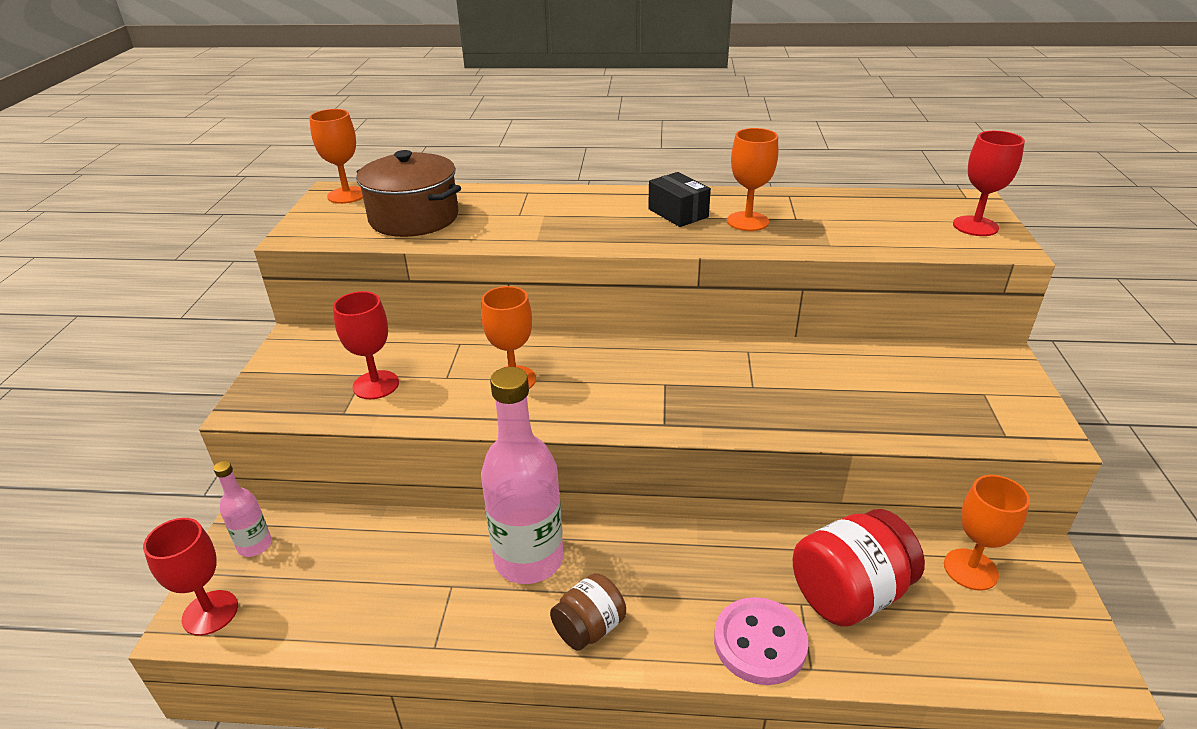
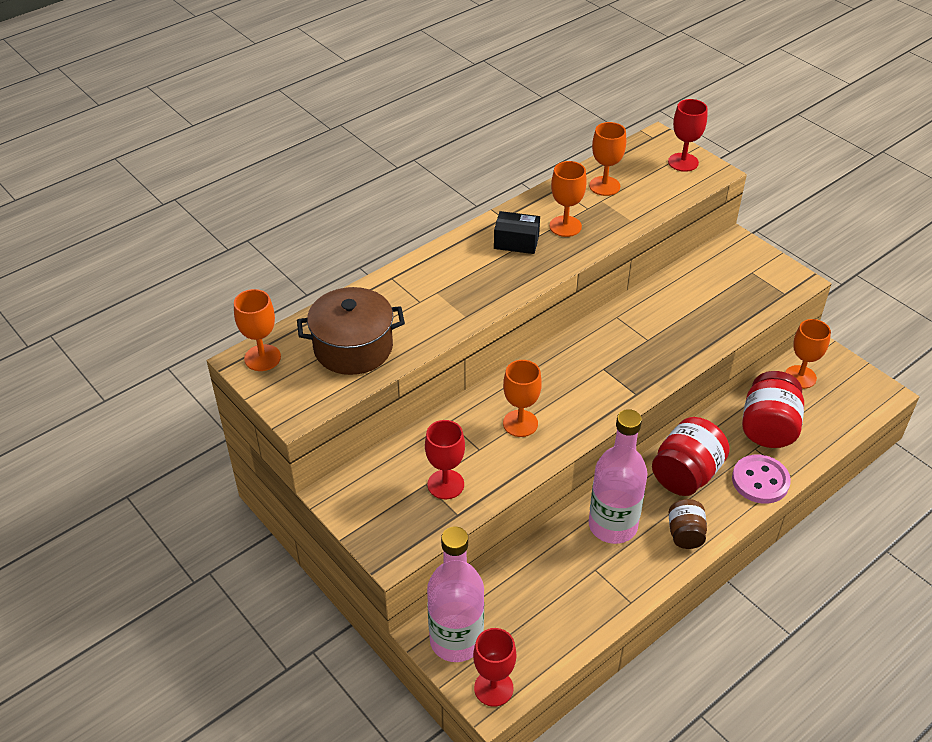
camera: 45 degrees left, 10 degrees up
(255, 545) = (456, 640): pink bottle -> pink bottle, size x2.04
(677, 570) = (686, 474): none -> red jar
(843, 210) = (604, 186): none -> orange goblet

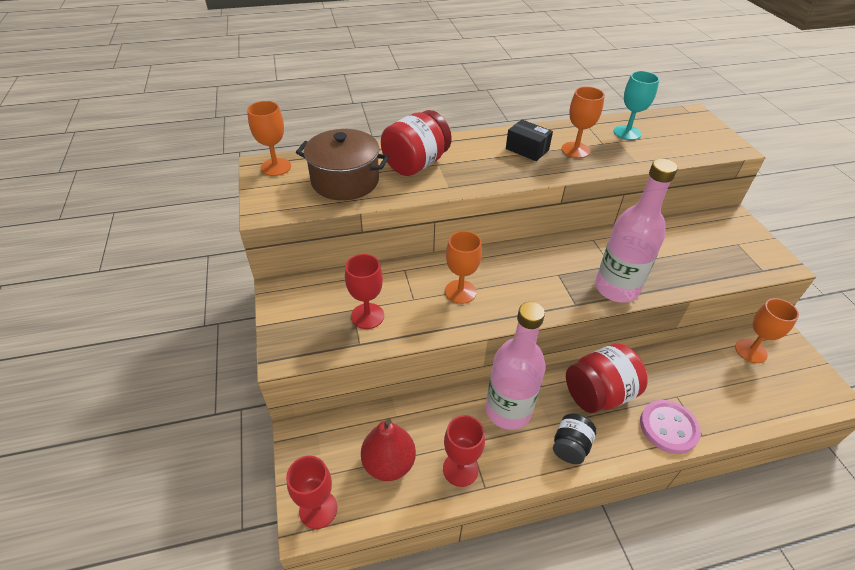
camera: 25 degrees right, 0 degrees up
(456, 640) = (317, 451): pink bottle -> pink bottle (616, 288)
(532, 621) = (389, 463): none -> red pear
(604, 186) = (627, 133): orange goblet -> turquoise goblet
(683, 162) = (708, 134): red goblet -> red goblet (460, 469)
(685, 534) = (570, 446): brown jar -> black jar
(768, 428) = (698, 383): red jar -> red jar (416, 164)

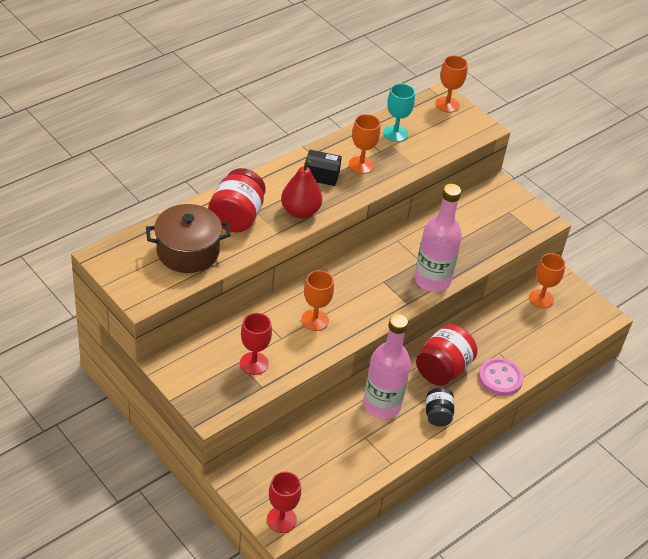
camera: 30 degrees left, 0 degrees up
(276, 167) = (115, 255): orange goblet -> orange goblet (447, 104)
(389, 463) = (314, 472): red pear -> red pear (300, 211)
(460, 469) = (367, 458): red goblet -> none

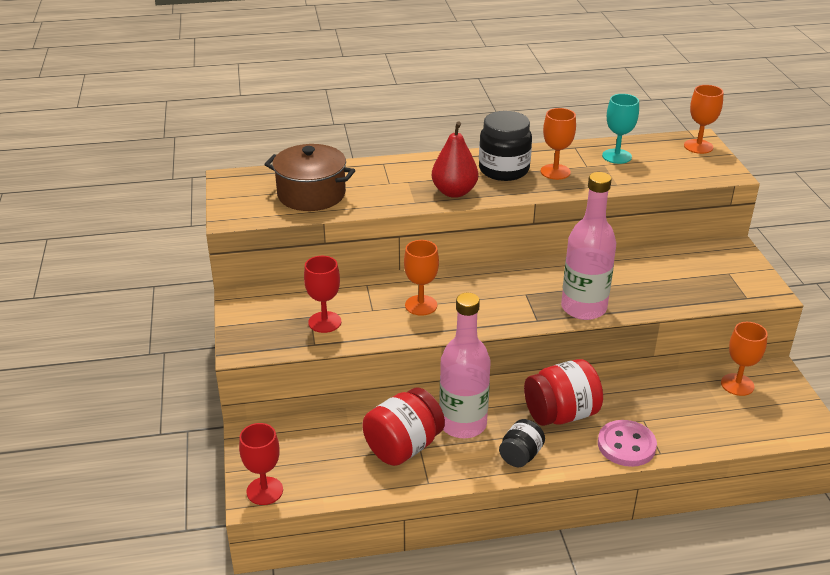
camera: 35 degrees right, 10 degrees down
(236, 217) = (385, 181): red jar -> red jar (403, 447)
(321, 175) = (503, 170): black box -> black jar

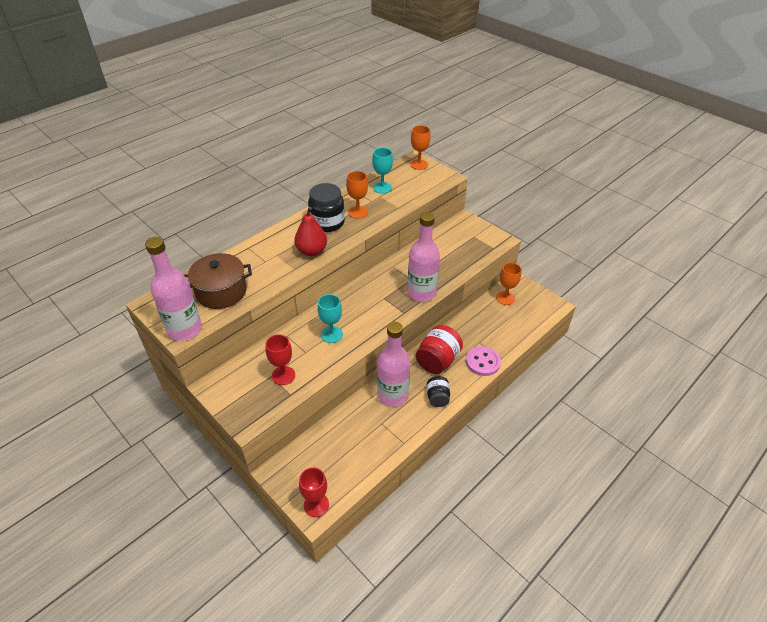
camera: 35 degrees left, 10 degrees up
(239, 214) = (185, 329): none -> pink bottle
(403, 447) = (372, 428): red jar -> none
(421, 305) = (331, 334): orange goblet -> turquoise goblet

